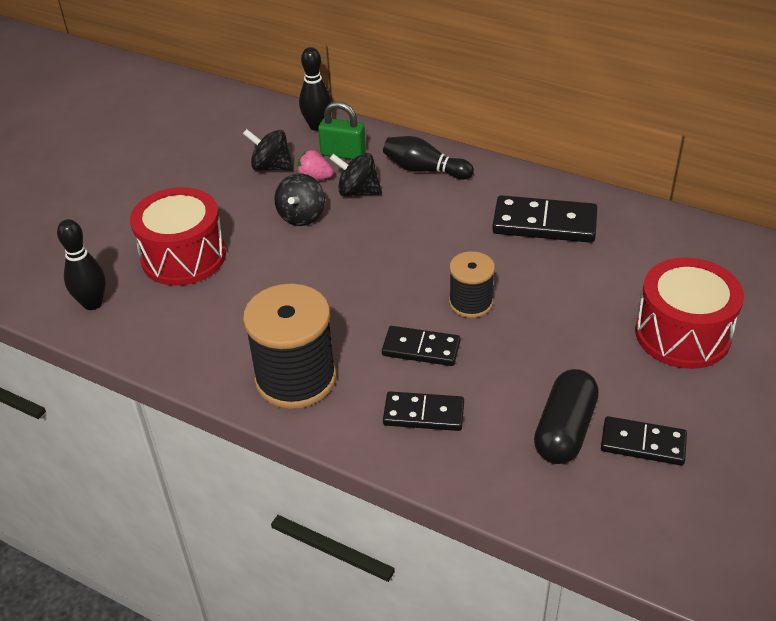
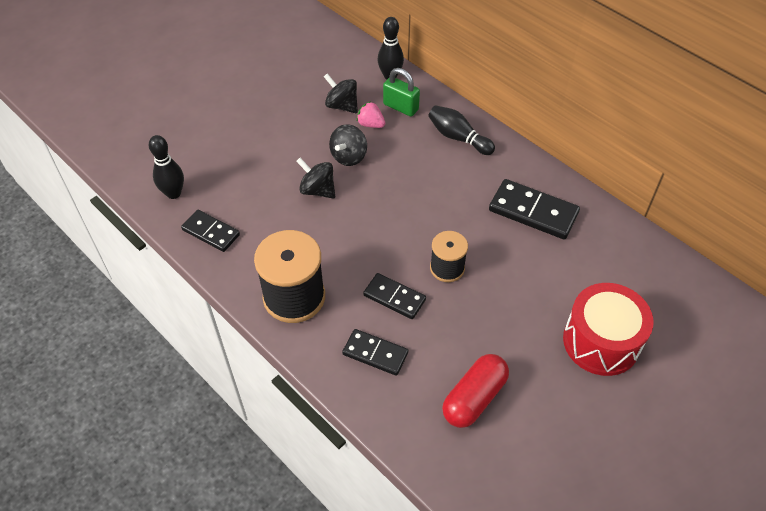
camera: 15 degrees right, 10 degrees up
(183, 257) = (250, 170): red drum -> none
(357, 191) = (399, 145): black spinning top -> black spinning top (317, 190)
(564, 430) = (474, 398): black capsule -> red capsule
(643, 443) = (529, 427): black domino -> black domino (211, 232)

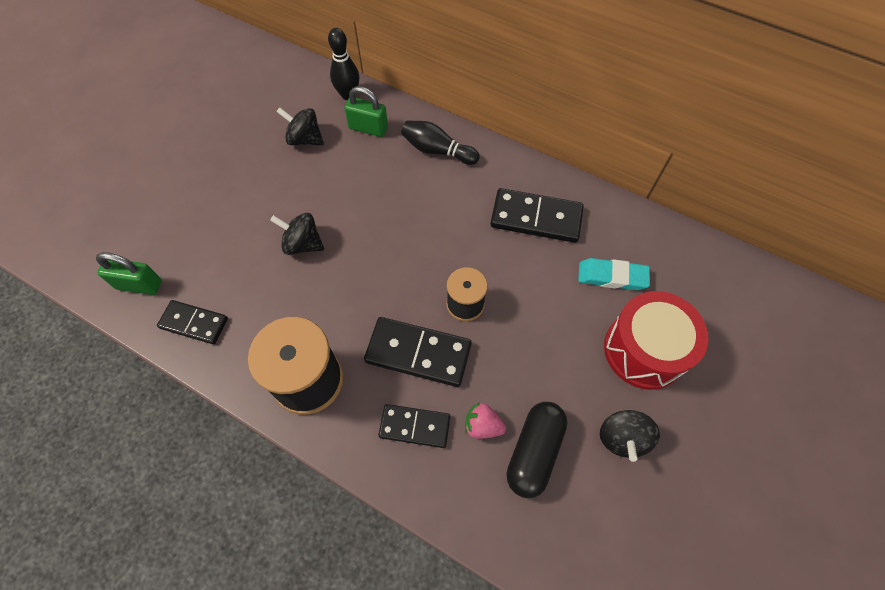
camera: 15 degrees left, 10 degrees up
(173, 193) = (139, 285): black bowling pin -> green padlock
(349, 156) = (327, 197): black spinning top -> black spinning top (622, 438)
(370, 124) = (341, 154): pink strawberry -> pink strawberry (482, 426)
(394, 297) = (418, 353): black domino -> black domino, size x1.55
(474, 398) = (534, 452): red capsule -> black capsule
(589, 275) = (612, 276): none -> turquoise eraser

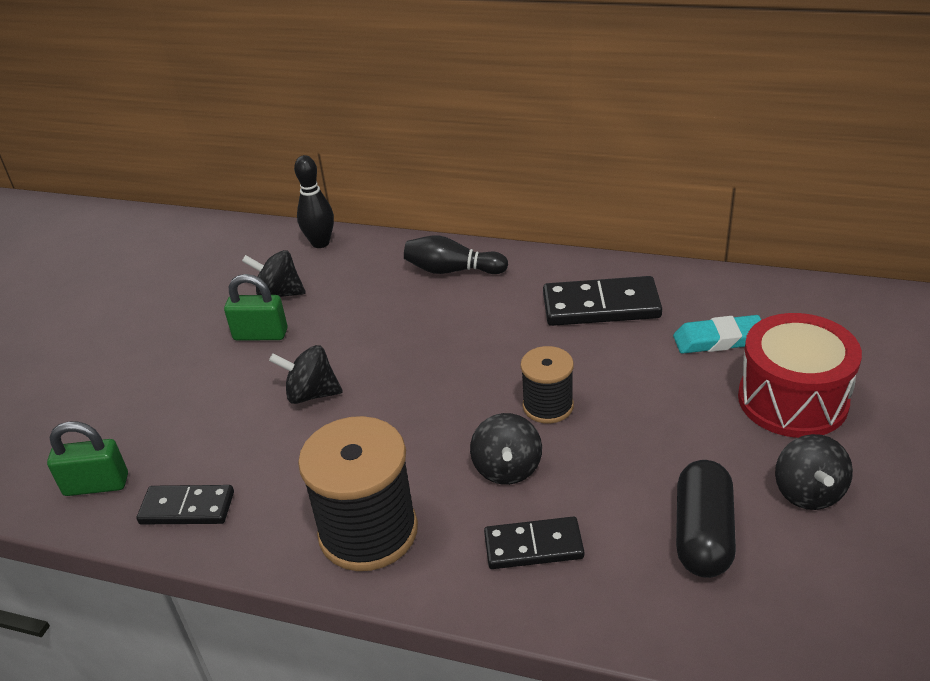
camera: 10 degrees left, 25 degrees down
(368, 128) = (357, 267): green padlock -> green padlock (260, 334)
(418, 353) = (507, 468): black domino -> black spinning top
(482, 426) = (623, 523): pink strawberry -> none

